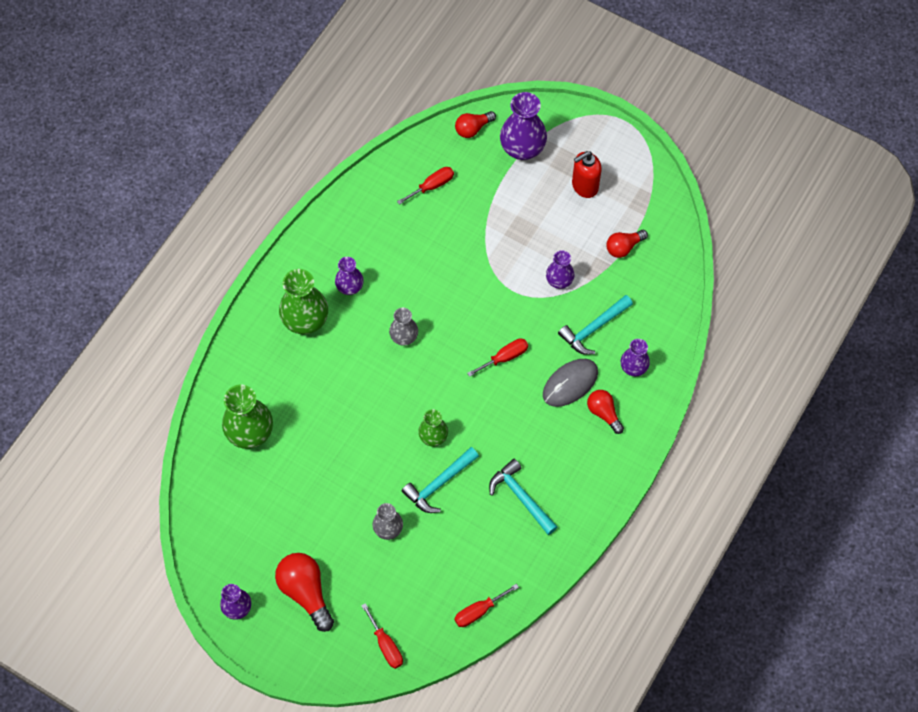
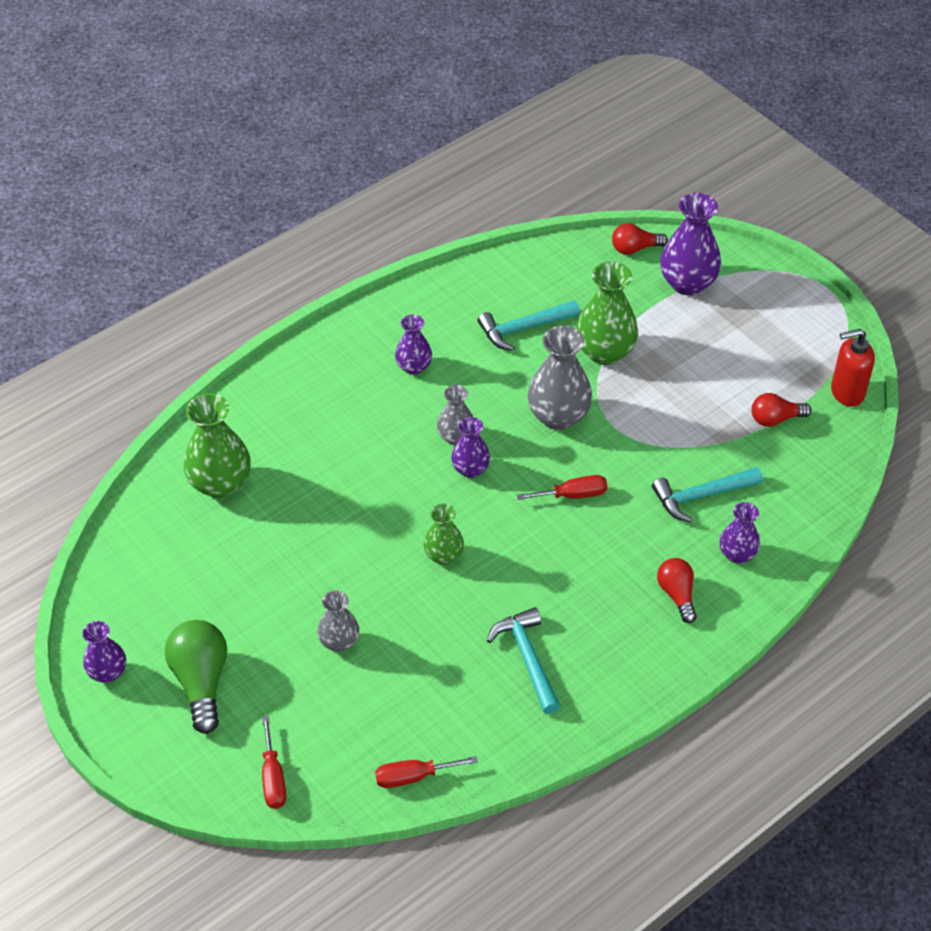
camera: 20 degrees right, 15 degrees down
(305, 320) = (344, 386): green vase -> green vase (604, 352)
(305, 592) = (201, 681): red light bulb -> green light bulb
(432, 186) = (560, 292): red screwdriver -> none
(439, 484) = (427, 611): turquoise hammer -> turquoise hammer (523, 328)
(470, 295) = (558, 416): none -> grey vase
(559, 280) = (677, 432): purple vase -> purple vase (470, 469)
(570, 383) = (646, 548): grey mouse -> none
(584, 186) = (750, 342): red soap dispenser -> red soap dispenser (846, 392)

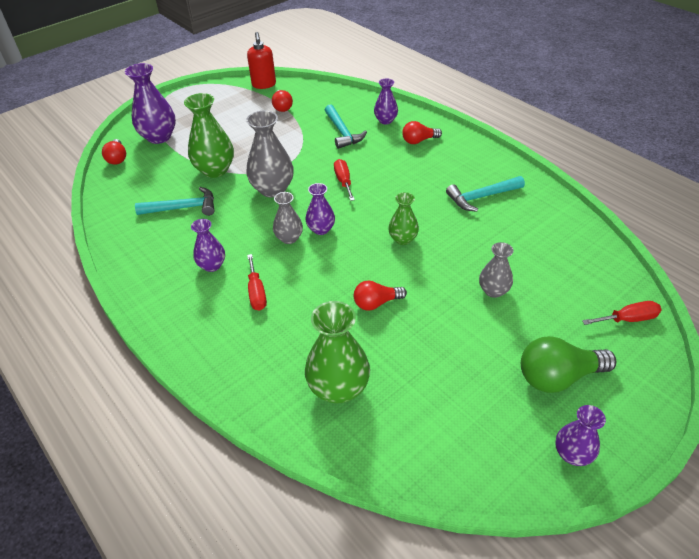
camera: 90 degrees left, 5 degrees down
(334, 521) = (376, 303): none -> red light bulb
(413, 777) = (593, 244): red screwdriver -> red screwdriver (257, 292)
(523, 328) = (183, 208): turquoise hammer -> turquoise hammer turned 75 degrees counterclockwise

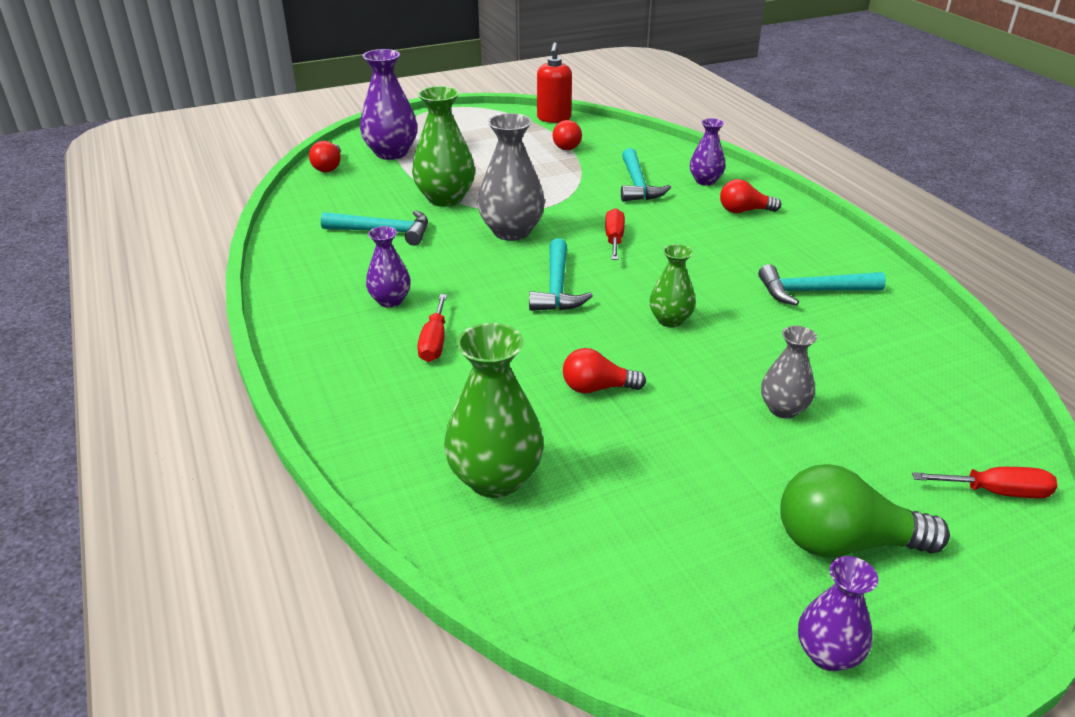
camera: 15 degrees right, 10 degrees down
(289, 238) = (508, 289): grey vase -> none
(321, 229) = (557, 287): purple vase -> turquoise hammer

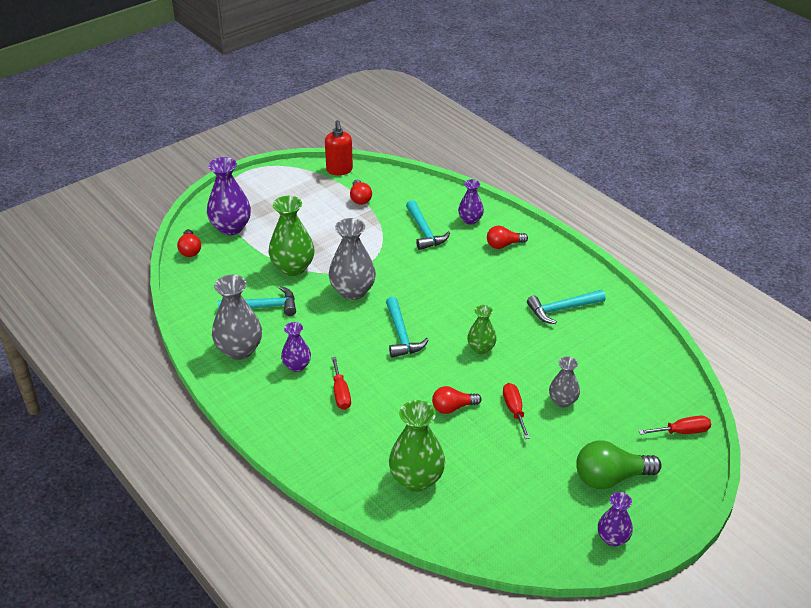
camera: 15 degrees left, 5 degrees up
(323, 272) = (239, 350): none -> grey vase
(614, 239) = (424, 286): red screwdriver -> red screwdriver (514, 410)

